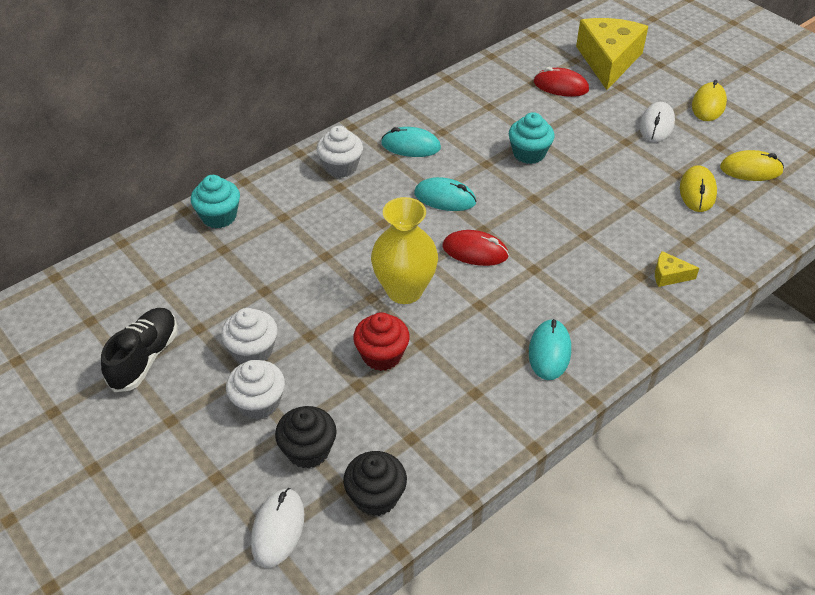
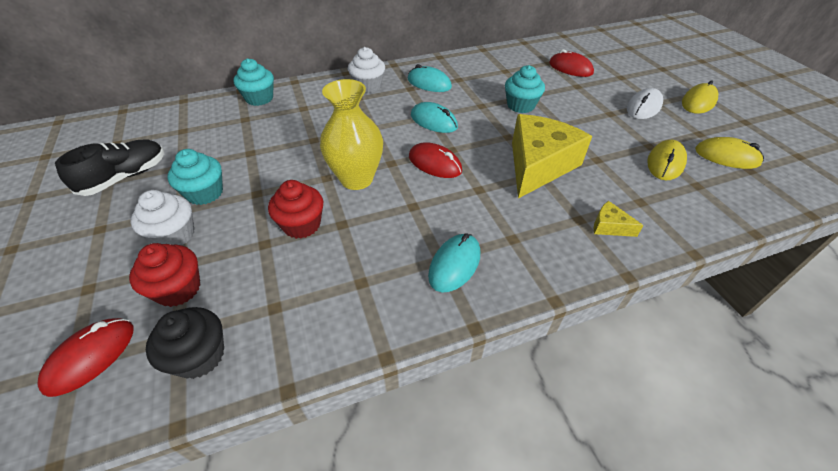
camera: 20 degrees right, 0 degrees up
(253, 350) = (205, 193): white cupcake -> turquoise cupcake
(278, 529) = (91, 357): white mouse -> red mouse
(308, 450) = (178, 289): black cupcake -> red cupcake
(608, 61) = (618, 59): yellow cheese -> yellow cheese (538, 165)

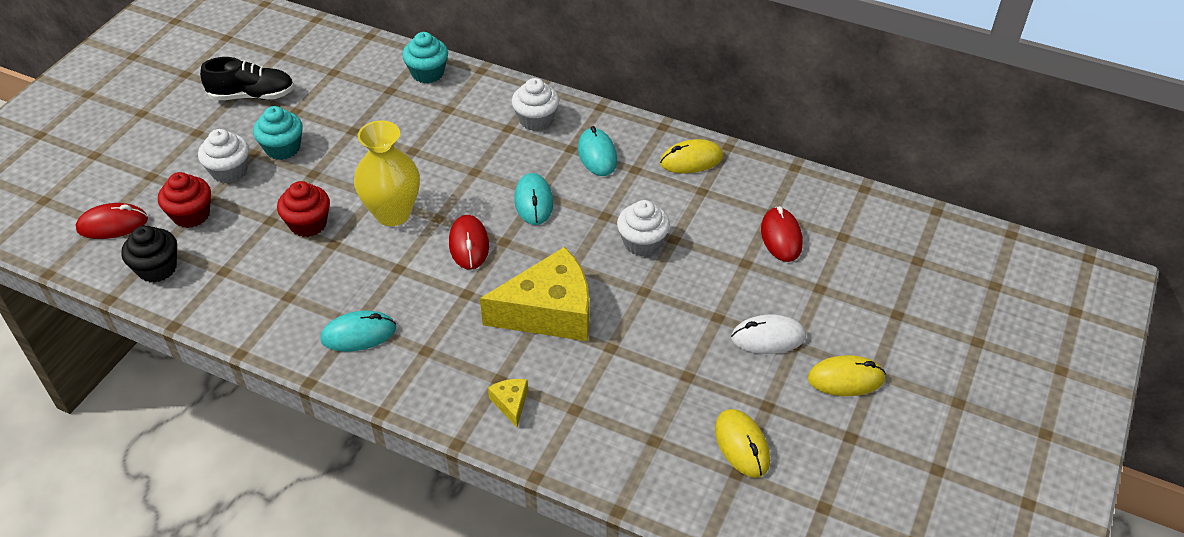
camera: 45 degrees right, 0 degrees up
(520, 105) = (642, 243): turquoise cupcake -> white cupcake
(665, 163) = (667, 400): yellow mouse -> yellow mouse (691, 160)

